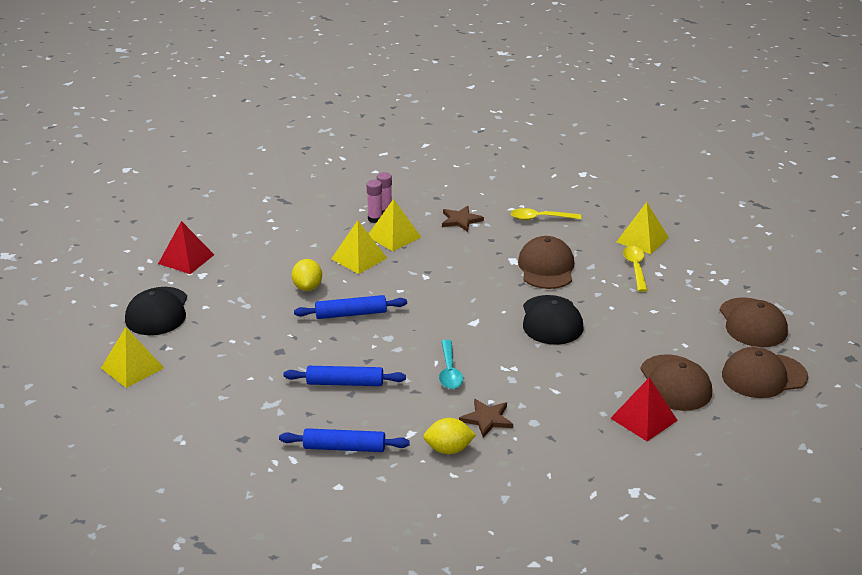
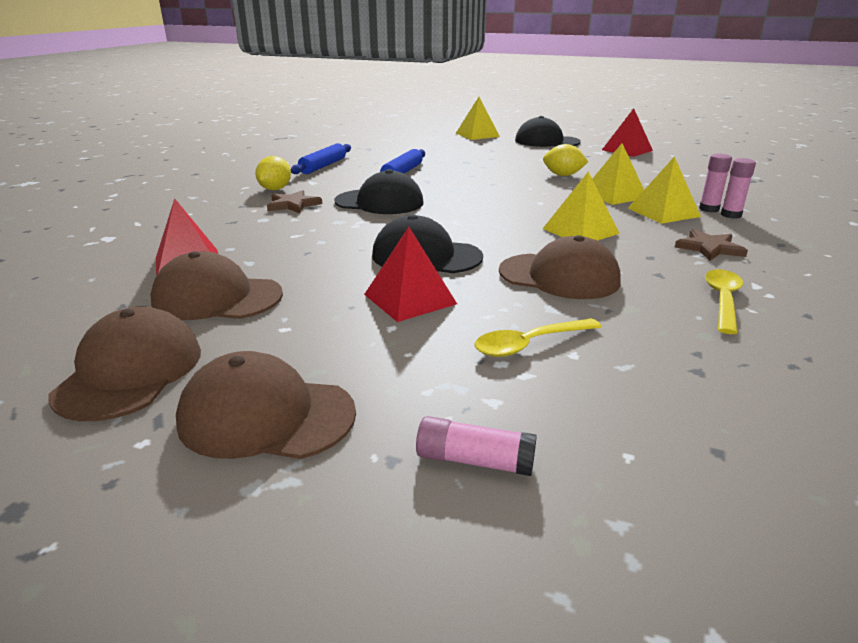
camera: 110 degrees right, 5 degrees down
(351, 314) = (506, 183): blue rolling pin -> none
(449, 371) = (379, 202): turquoise spoon -> black cap
(617, 312) = (410, 299): none -> red pyramid
(635, 268) = (529, 344): yellow spoon -> yellow spoon turned 135 degrees clockwise
(642, 239) = (636, 379): yellow pyramid -> yellow pyramid (580, 231)
(729, 269) = (475, 461): none -> pink glue stick

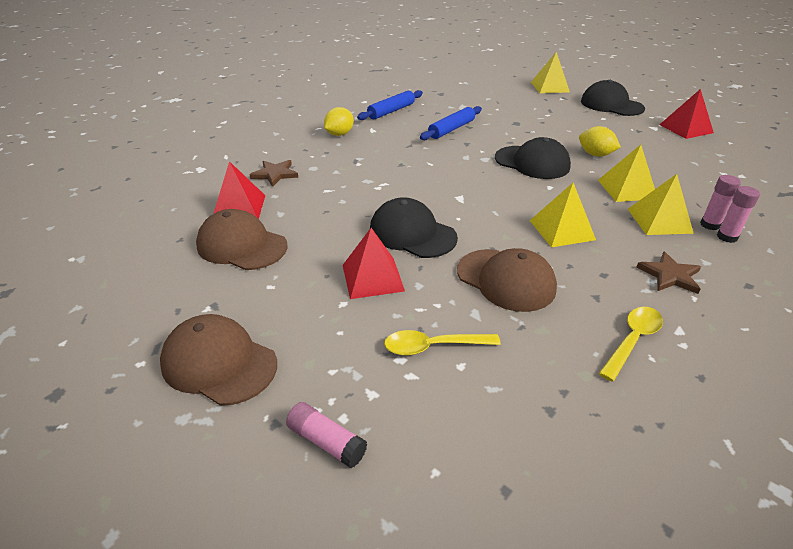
camera: 20 degrees right, 10 degrees up
(130, 372) = (159, 302): brown cap -> none
(293, 204) = (343, 155): brown star -> brown star (275, 174)
(379, 202) = (412, 163): black cap -> black cap (532, 162)

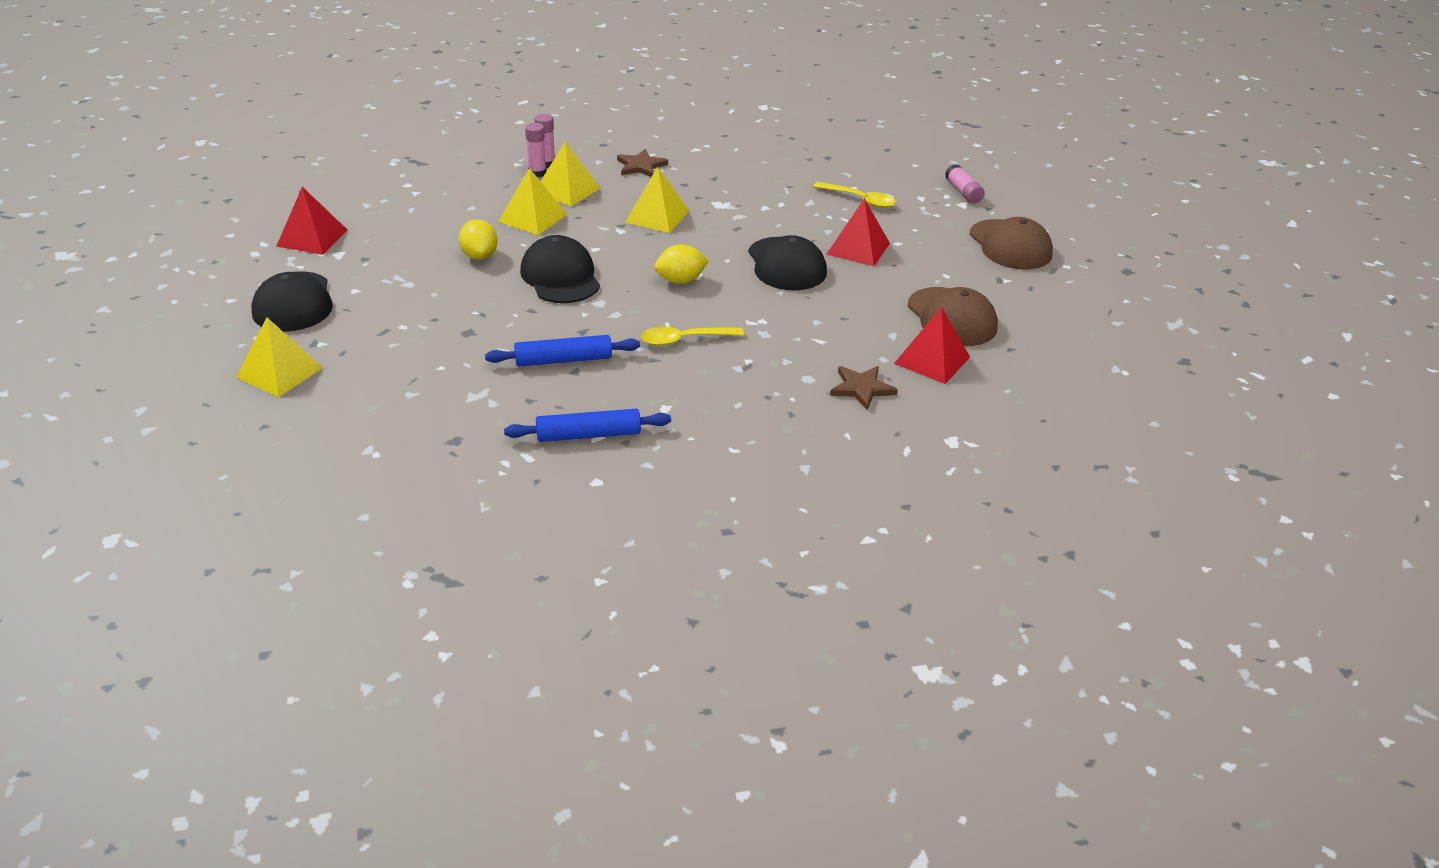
camera: 145 degrees left, 0 degrees up
(339, 134) = (718, 421): yellow lemon -> yellow lemon (680, 280)
(506, 280) = (759, 208): brown cap -> none
(632, 340) = (732, 157): yellow spoon -> yellow spoon (684, 340)

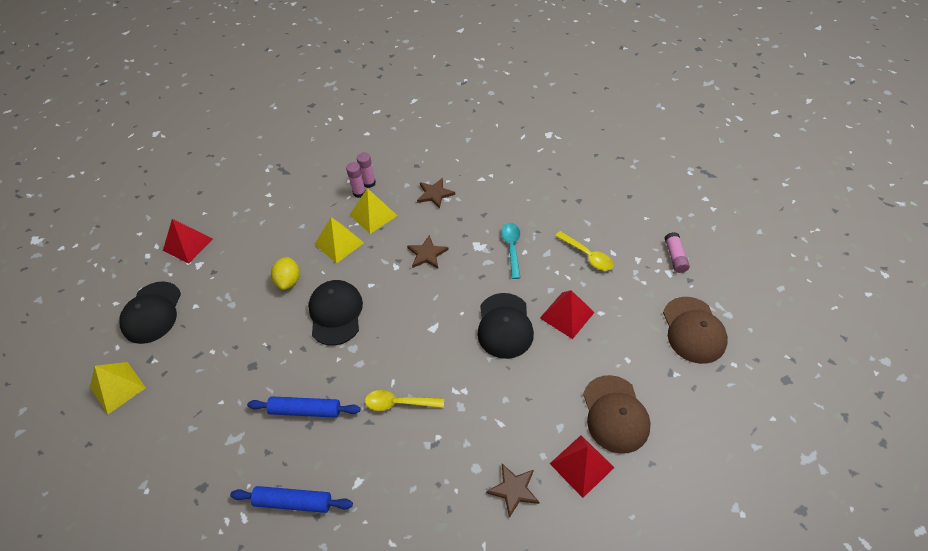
camera: 20 degrees right, 15 degrees up
(657, 216) = (427, 254): yellow pyramid -> brown star
(680, 280) = (419, 332): yellow lemon -> none
(763, 202) = (512, 248): none -> turquoise spoon

